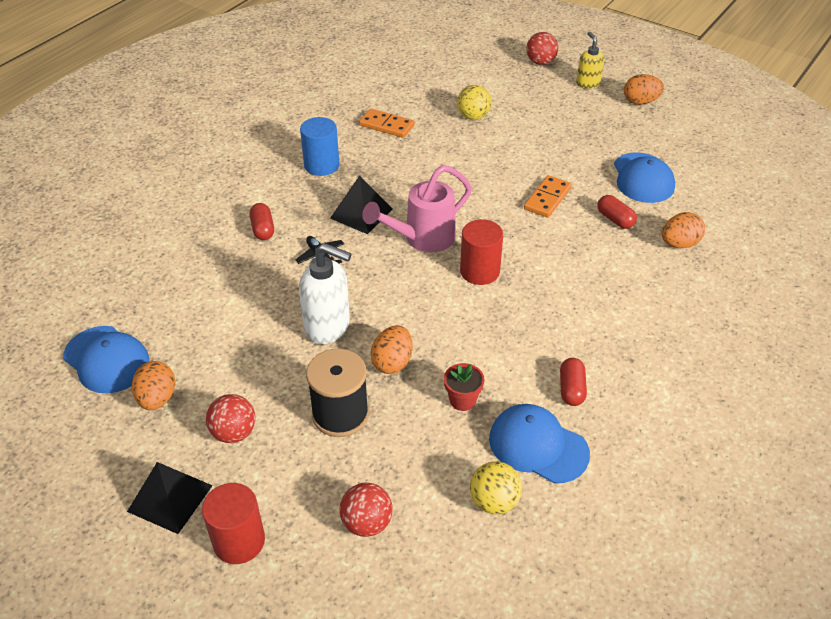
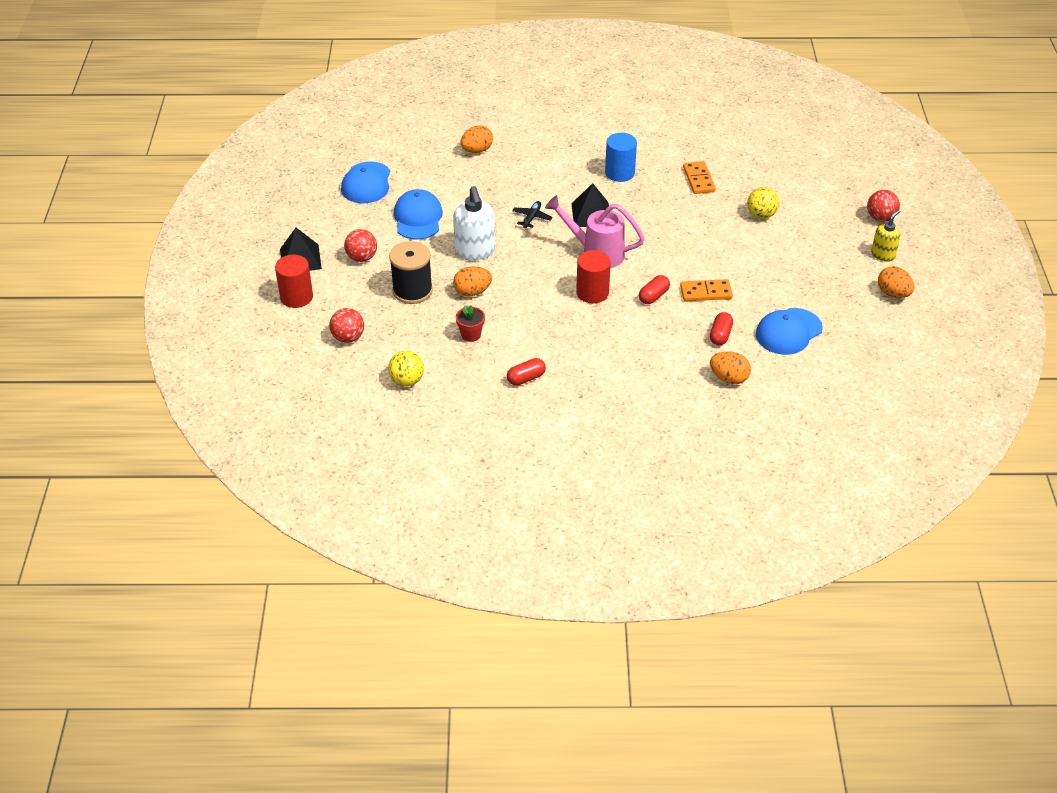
camera: 55 degrees right, 0 degrees up
(157, 398) = (358, 217): orange egg -> orange egg (477, 150)
(263, 229) = (530, 181): red capsule -> red capsule (653, 296)
(538, 446) = (465, 382): blue cap -> blue cap (418, 218)

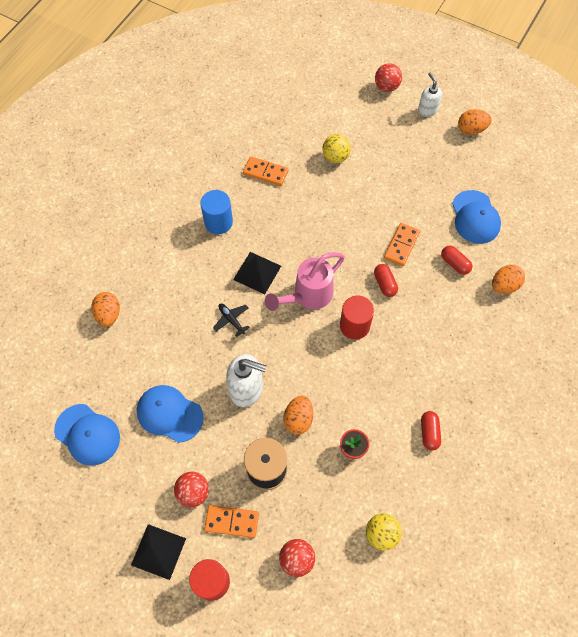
camera: 60 degrees left, 20 degrees up
(353, 288) = (232, 521): none -> orange domino
(883, 255) = (427, 110): yellow soap dispenser -> white soap dispenser

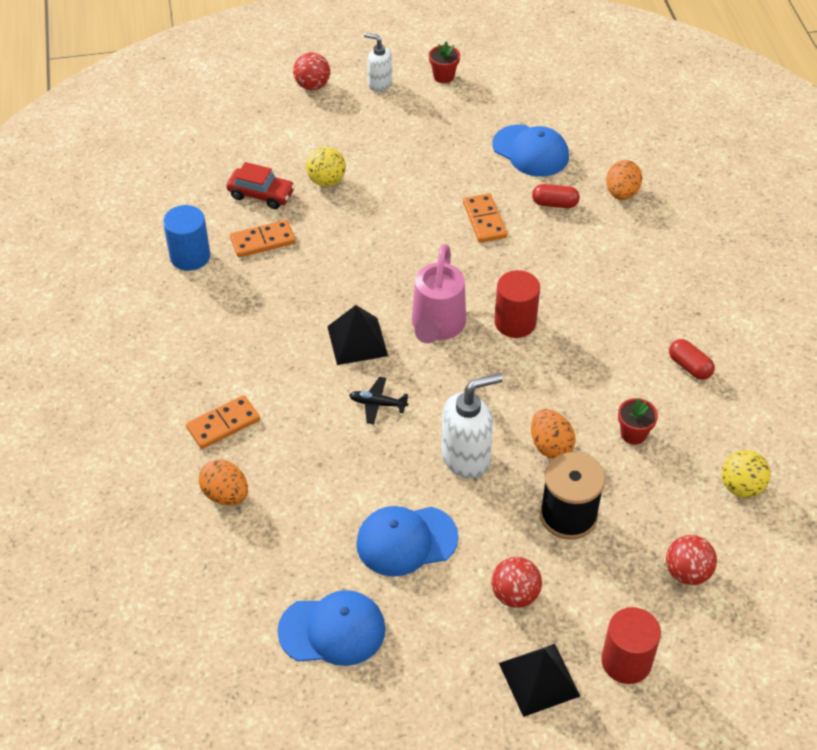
camera: 40 degrees left, 15 degrees down
(218, 222) = (259, 321): blue cylinder -> blue cylinder (190, 256)
(232, 521) = (585, 590): orange domino -> orange domino (223, 424)
(292, 141) = (261, 194): none -> red car
(385, 284) = (505, 265): red capsule -> none
(471, 129) = (443, 76): orange egg -> red flower pot

